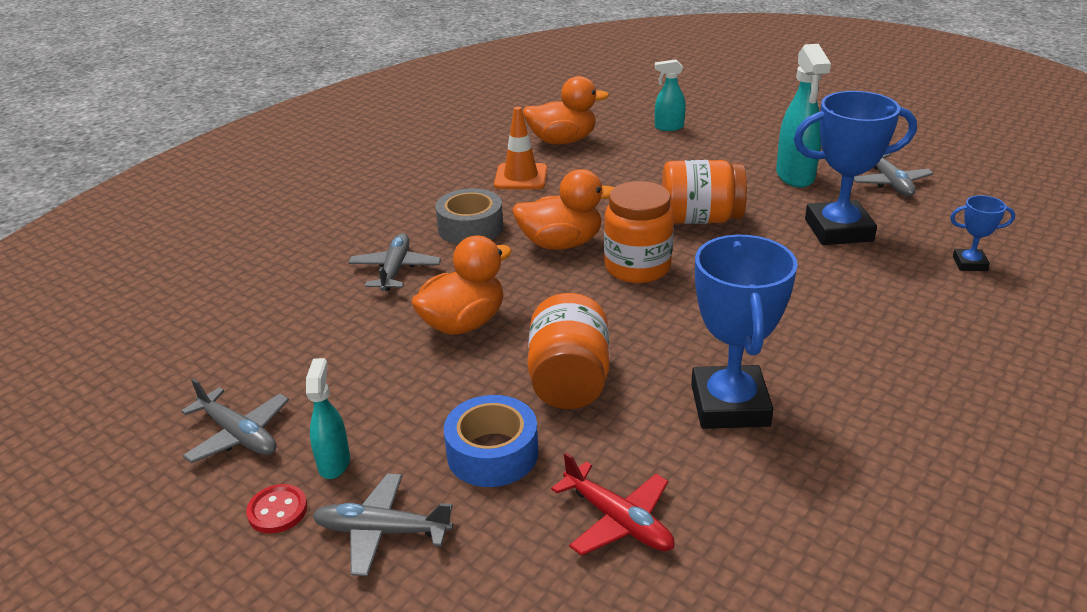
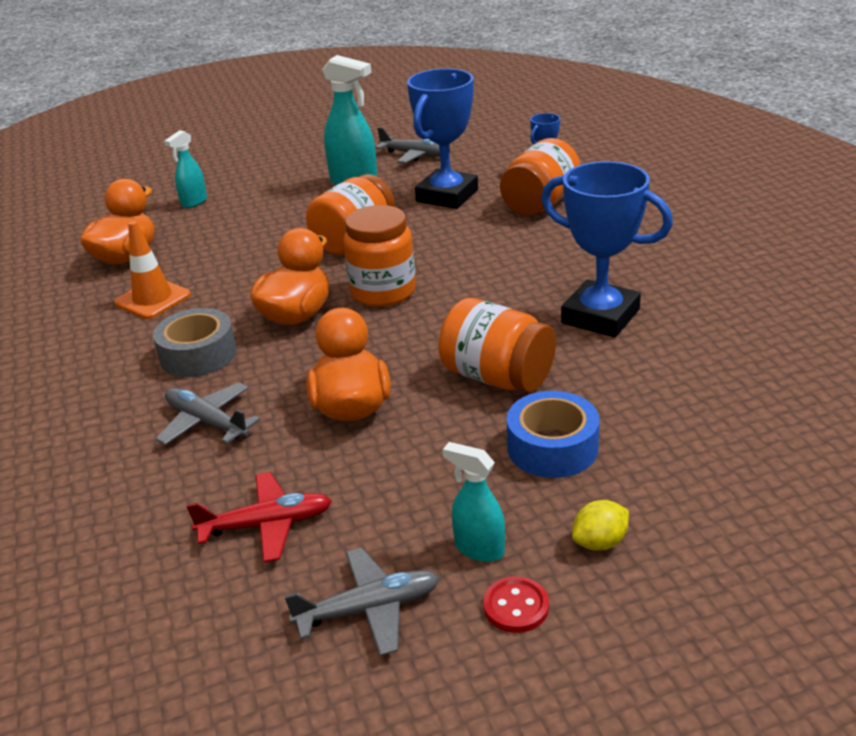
camera: 55 degrees left, 0 degrees up
(382, 531) = (600, 542): grey plane -> yellow lemon
(618, 521) = (683, 410): red plane -> red plane (267, 525)
(897, 287) = (540, 204): none -> orange jar

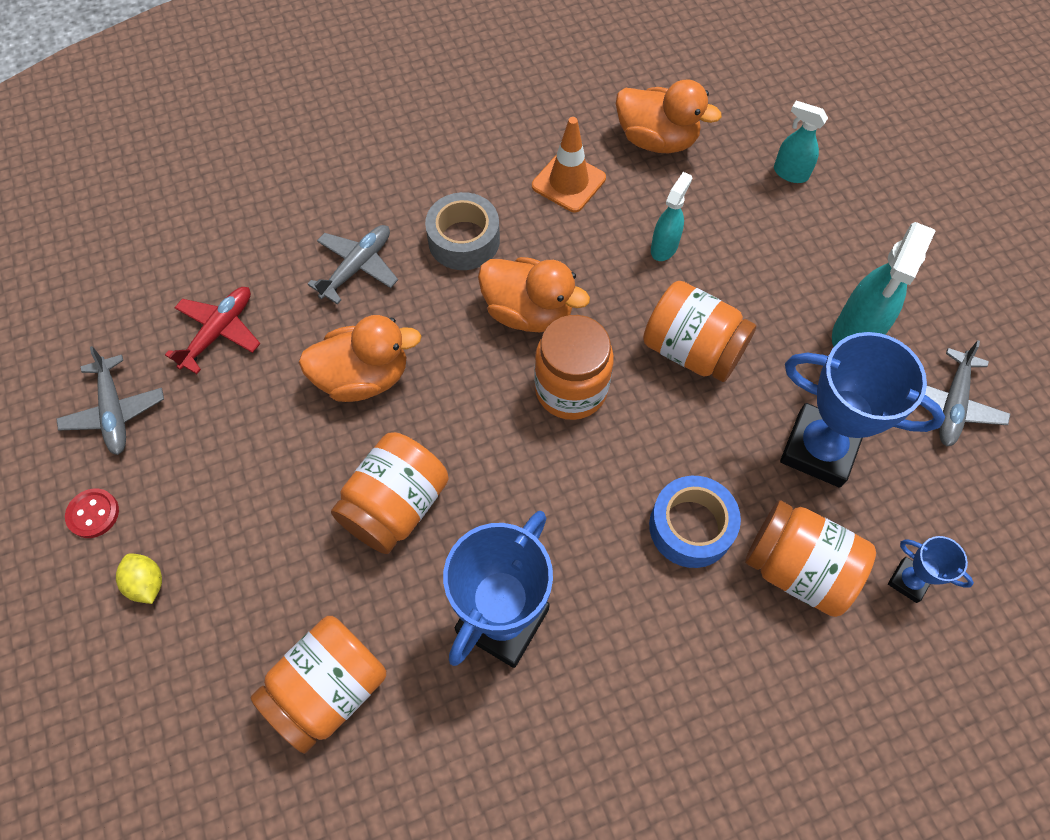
camera: 85 degrees right, 30 degrees up
(267, 525) = (219, 332): red plane -> red plane turned 135 degrees counterclockwise
(478, 548) = (160, 487): turquoise spray bottle -> turquoise spray bottle (664, 247)
(552, 447) = (277, 552): blue tape -> blue tape (691, 527)
(683, 402) = (329, 689): none -> orange jar

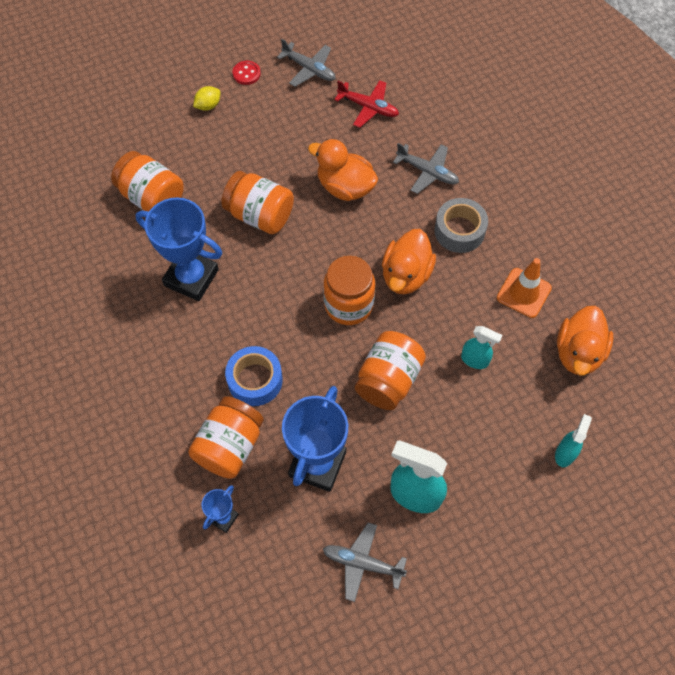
camera: 85 degrees right, 0 degrees up
(115, 412) = (309, 69): grey plane -> grey plane turned 120 degrees counterclockwise
(363, 377) = (345, 187): orange duck -> orange duck turned 135 degrees clockwise

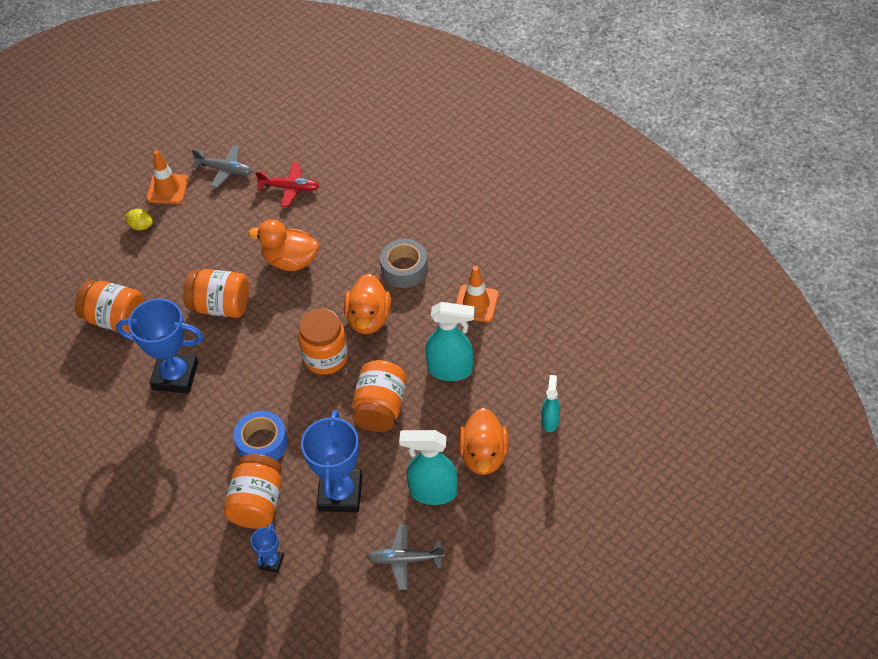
camera: 15 degrees left, 10 degrees down
(208, 105) = (141, 226): yellow lemon -> yellow lemon turned 75 degrees clockwise
(246, 73) = (167, 189): red button -> orange traffic cone
(427, 172) = (360, 228): grey plane -> none
(475, 360) = (450, 370): turquoise spray bottle -> turquoise spray bottle, size x1.72
(578, 352) = (537, 338): orange duck -> orange duck (483, 455)

